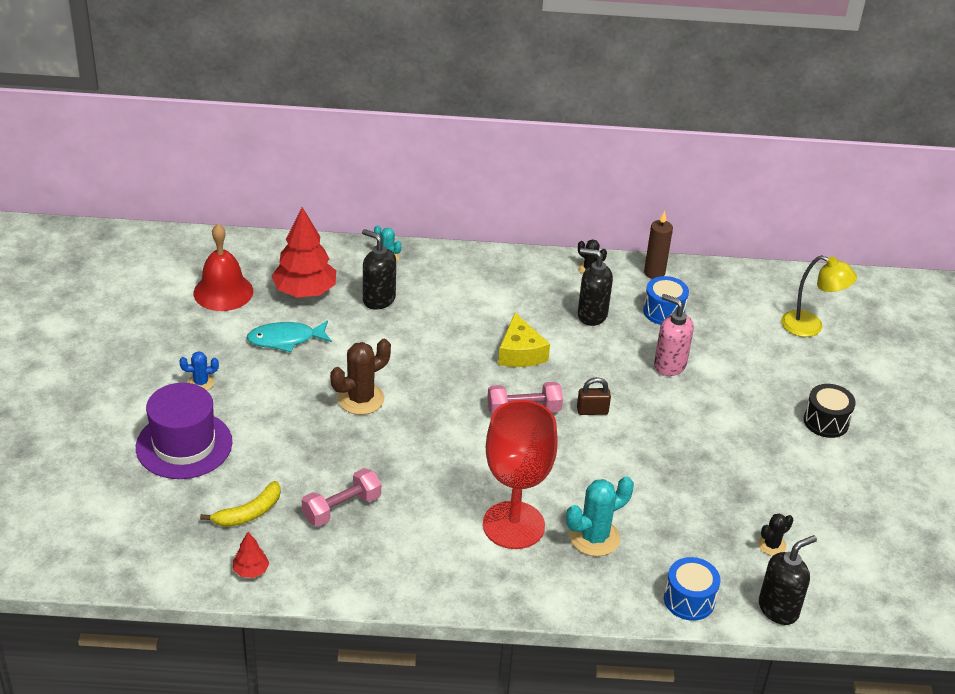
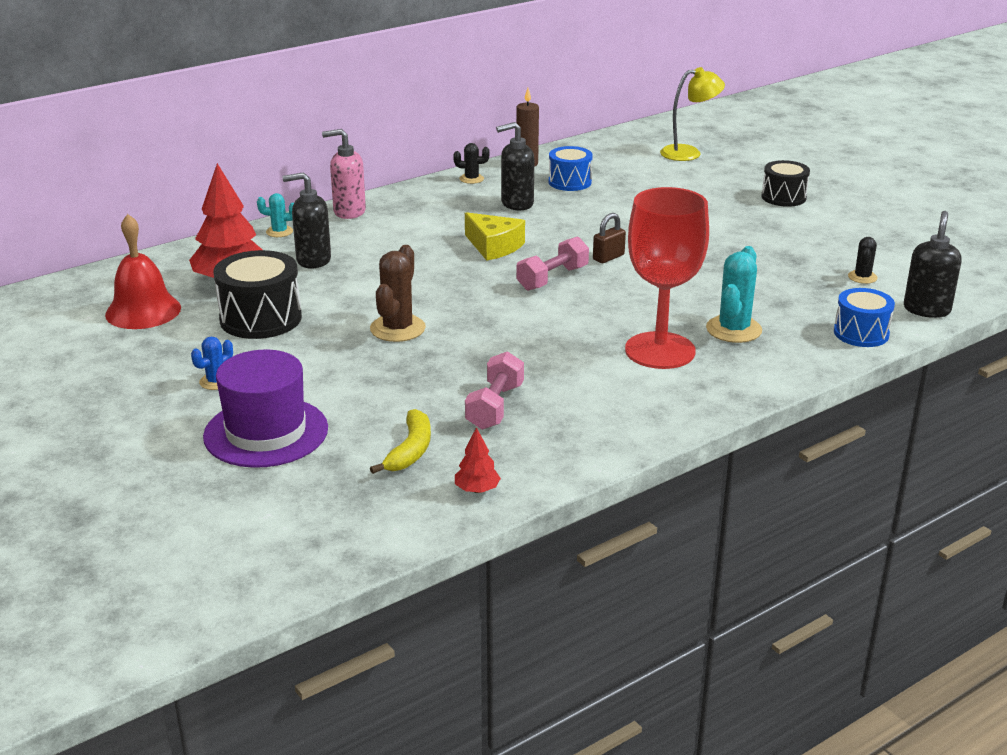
camera: 35 degrees left, 10 degrees down
(285, 339) = (261, 318): turquoise fish -> black drum
(669, 365) = (623, 209): pink soap dispenser -> pink soap dispenser (349, 212)

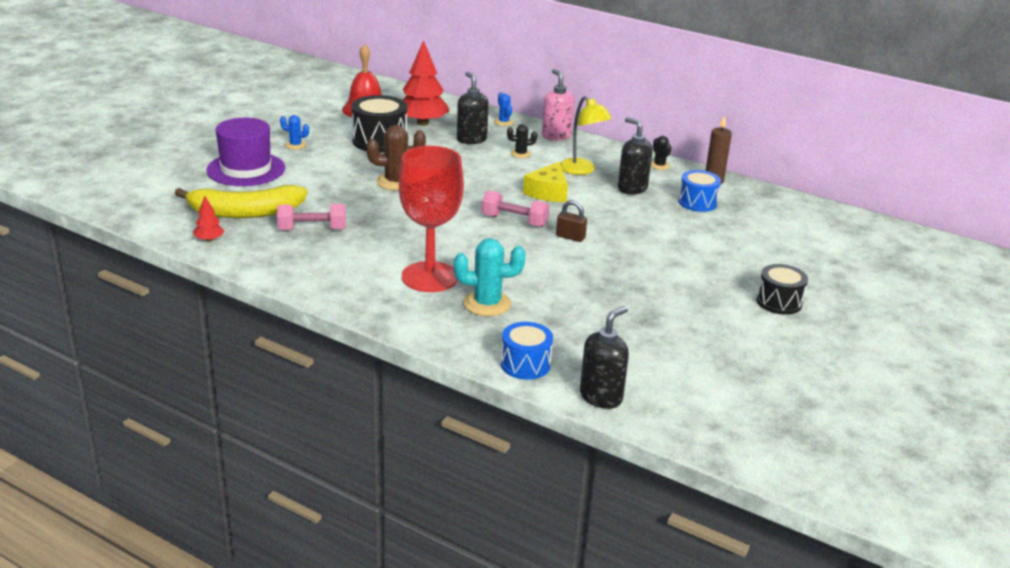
camera: 65 degrees right, 0 degrees up
(279, 232) = (504, 122): turquoise cactus -> blue cactus
(410, 450) = (245, 212): yellow banana -> yellow banana, size x1.78
(689, 153) = (827, 245): yellow lamp -> yellow lamp (582, 170)
(862, 277) = (640, 357): black cactus -> black cactus (520, 154)
(926, 309) = (601, 397): black soap dispenser -> black soap dispenser turned 45 degrees counterclockwise

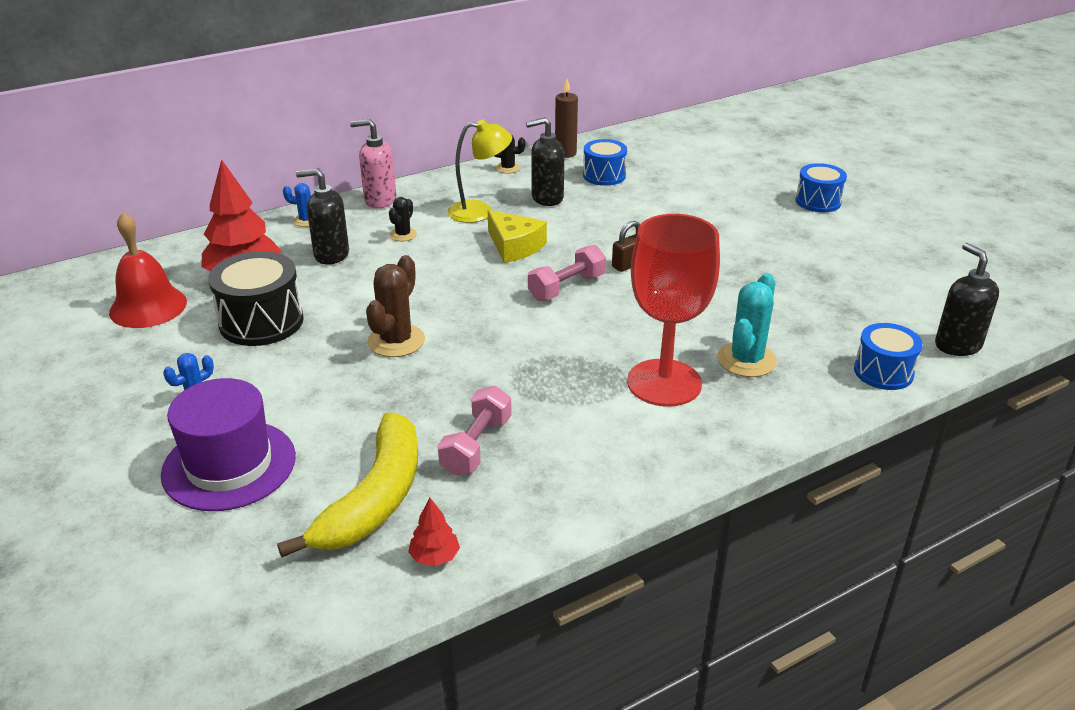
camera: 60 degrees left, 5 degrees up
(779, 302) = (818, 201): black drum -> blue drum

